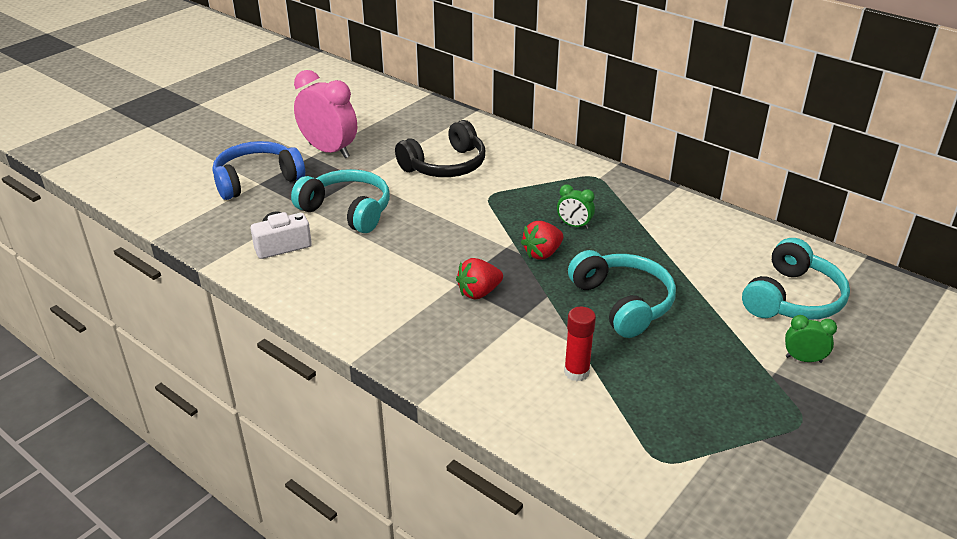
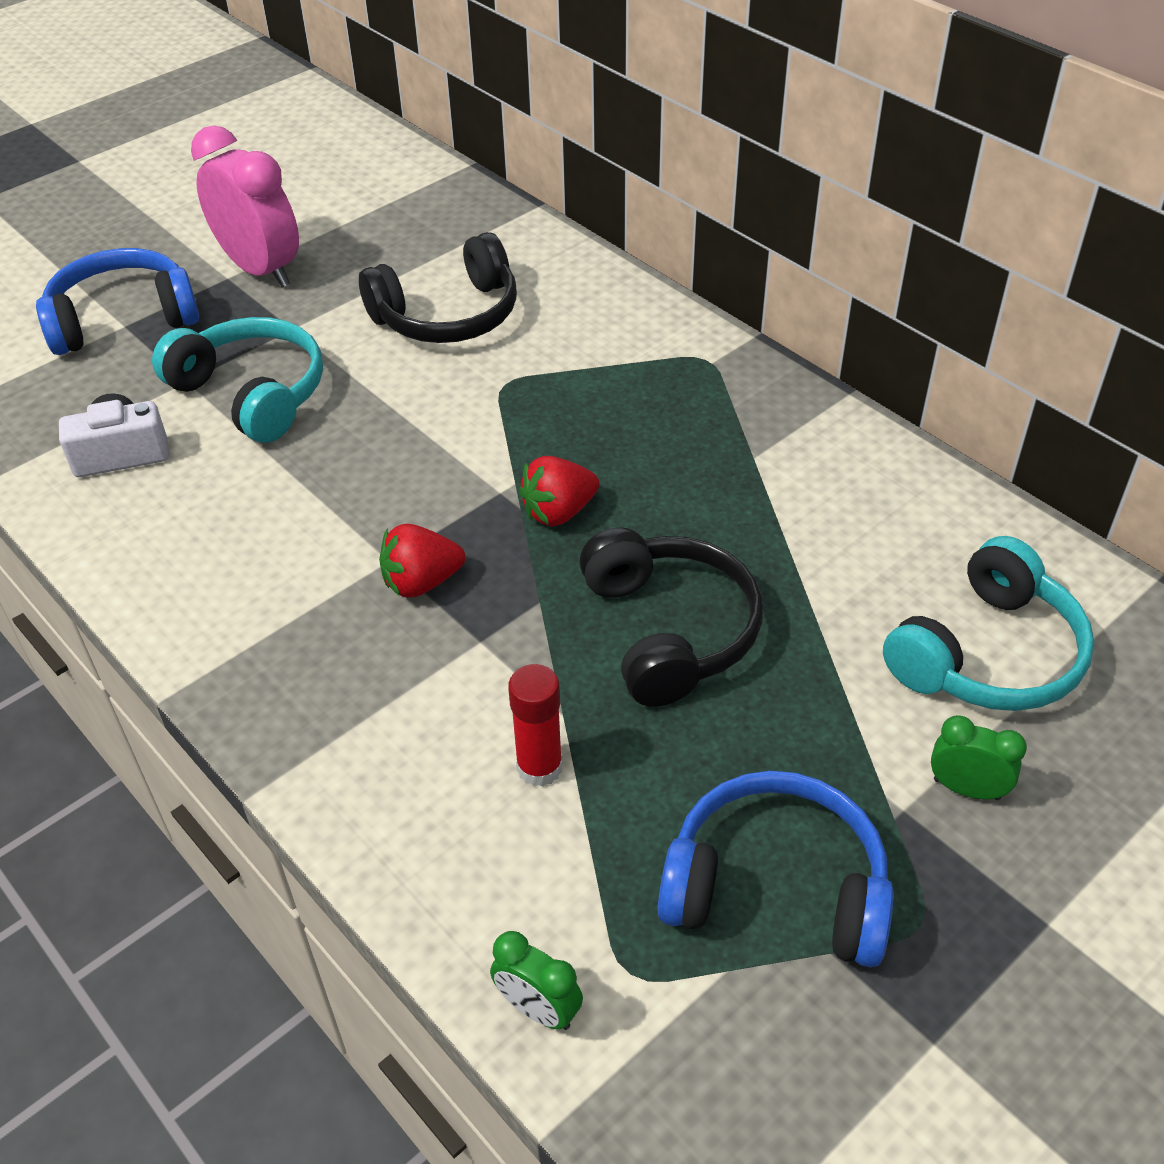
camera: 10 degrees right, 10 degrees up
(574, 225) = (634, 459): green clock -> green clock (538, 1009)
(623, 303) = (670, 630): turquoise headphones -> black headphones
(722, 413) = (776, 887): none -> blue headphones

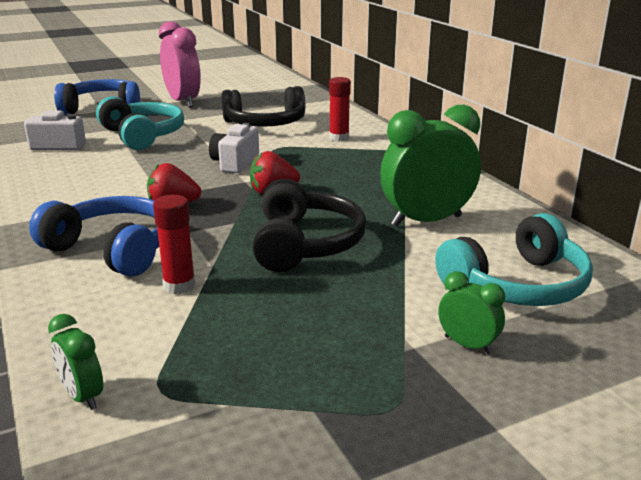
camera: 15 degrees right, 20 degrees down
(457, 444) = (235, 163): none -> white camera
(592, 336) = (339, 138): none -> red glue stick
(776, 887) = (295, 368): blue headphones -> blue headphones (113, 249)
(818, 536) = (426, 221): none -> green clock

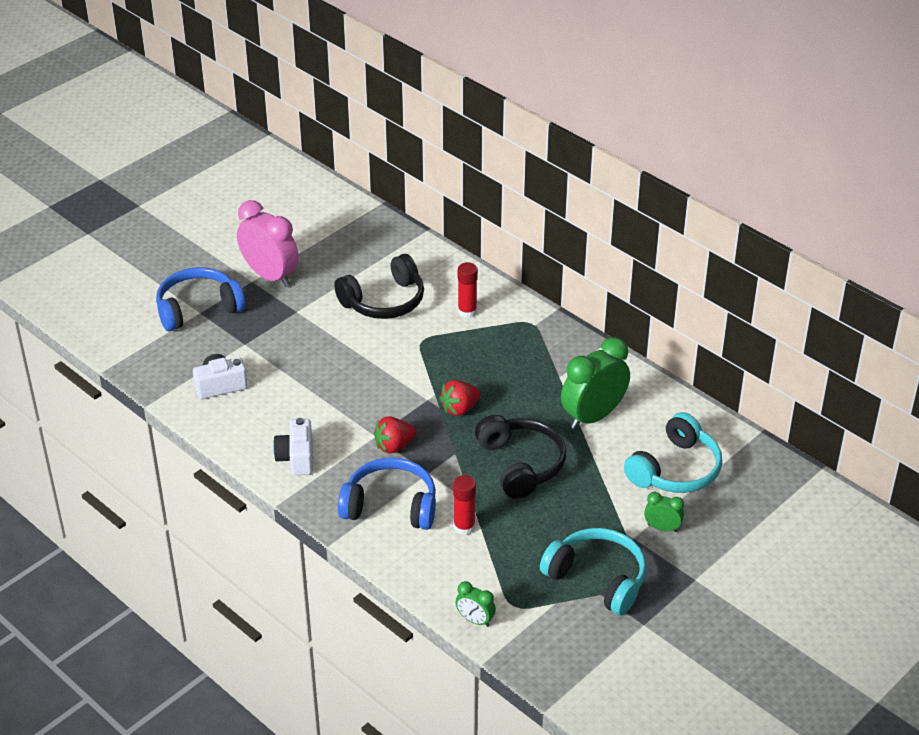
camera: 20 degrees left, 15 degrees up
(143, 135) = (283, 350): turquoise headphones -> turquoise headphones (598, 578)
(235, 163) = (401, 375): white camera -> white camera (296, 457)

